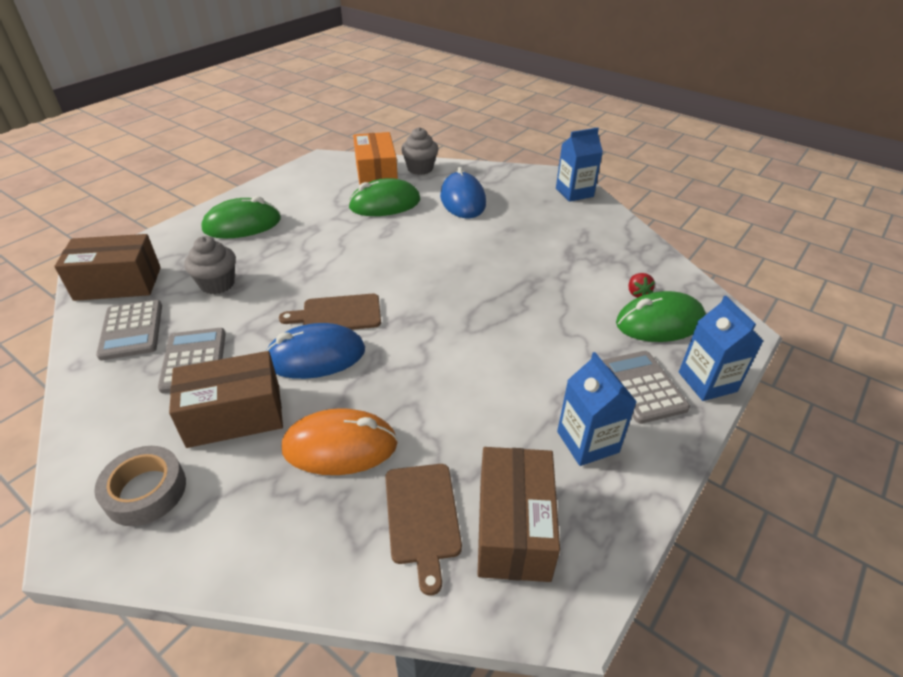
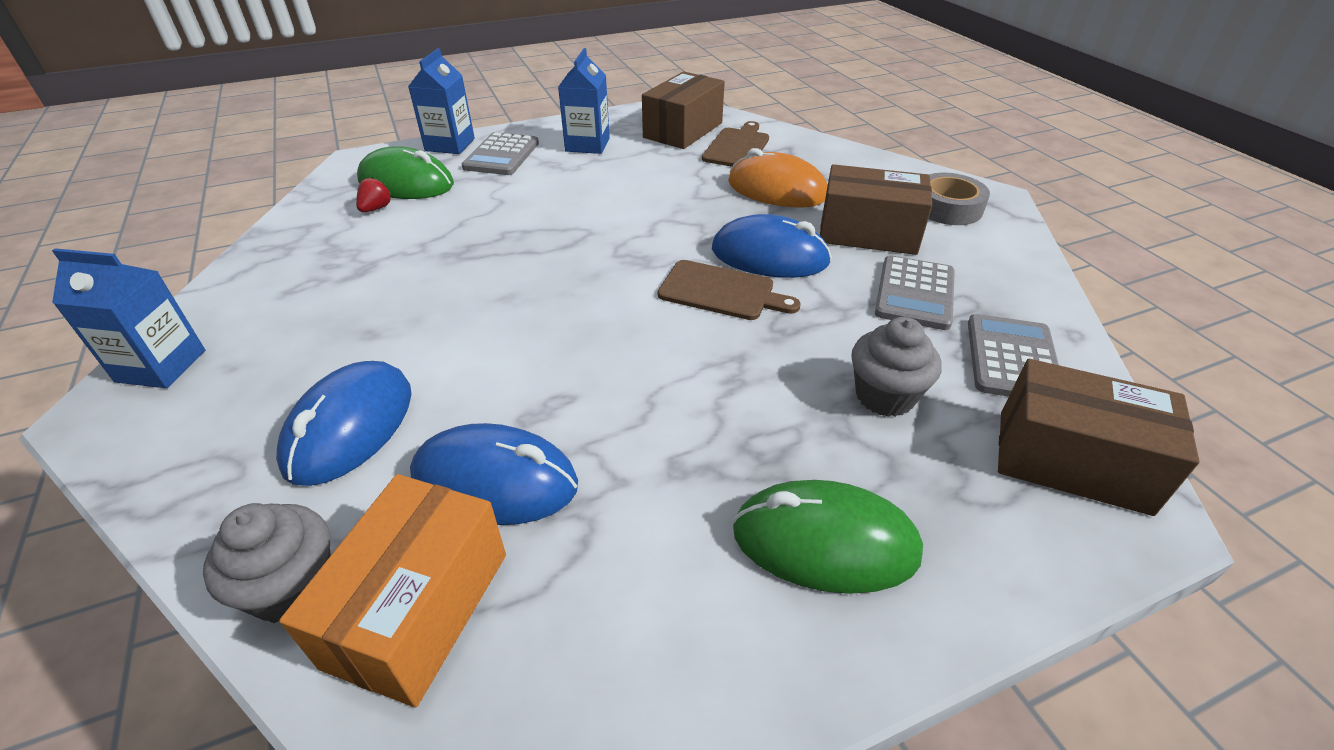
camera: 150 degrees left, 0 degrees up
(385, 204) = (495, 481): green mouse -> blue mouse

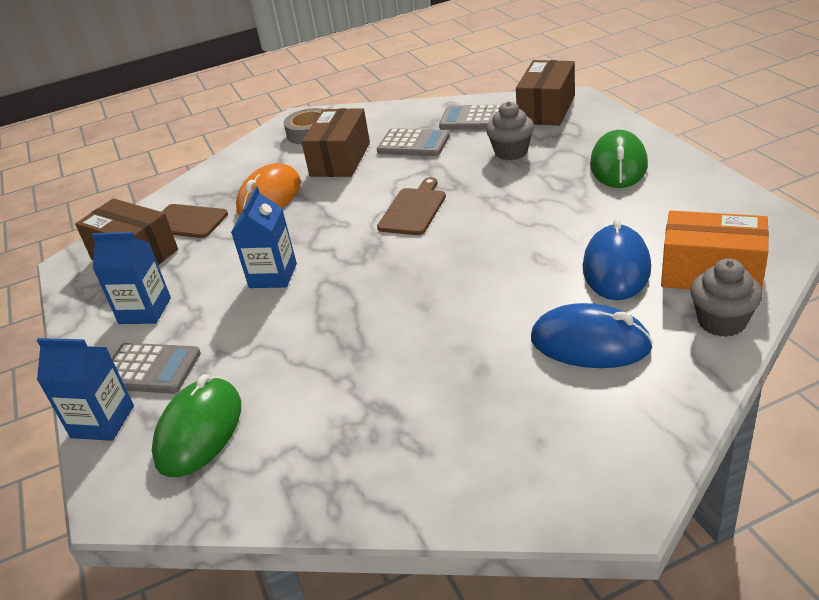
camera: 85 degrees left, 5 degrees down
(161, 366) = (547, 494): blue carton -> blue carton (273, 276)
(376, 208) = (257, 438): red strawberry -> none
(769, 256) = (368, 194): blue mouse -> none

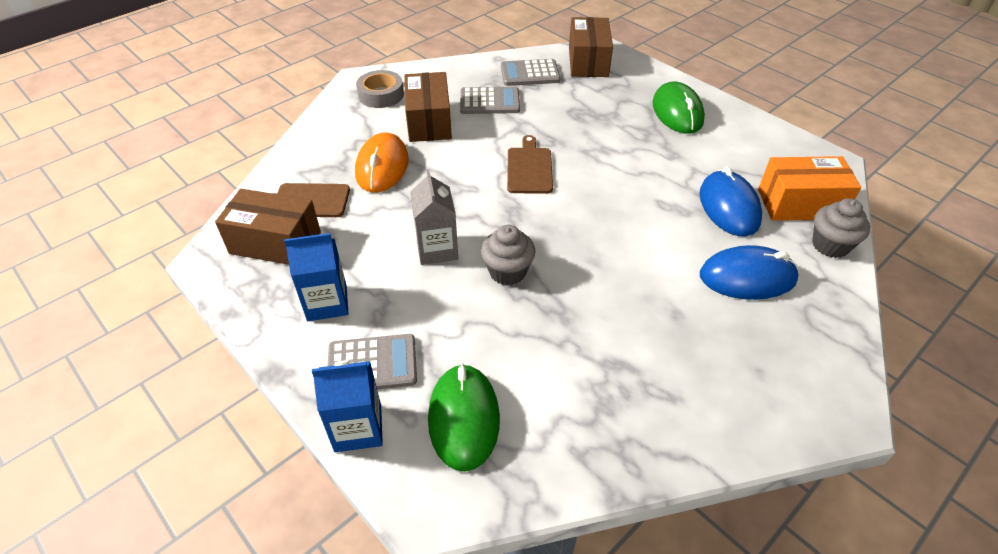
camera: 25 degrees left, 10 degrees up
(273, 276) = (437, 249): blue carton -> grey carton
(511, 152) = (582, 105): grey cupcake -> grey cupcake (507, 272)

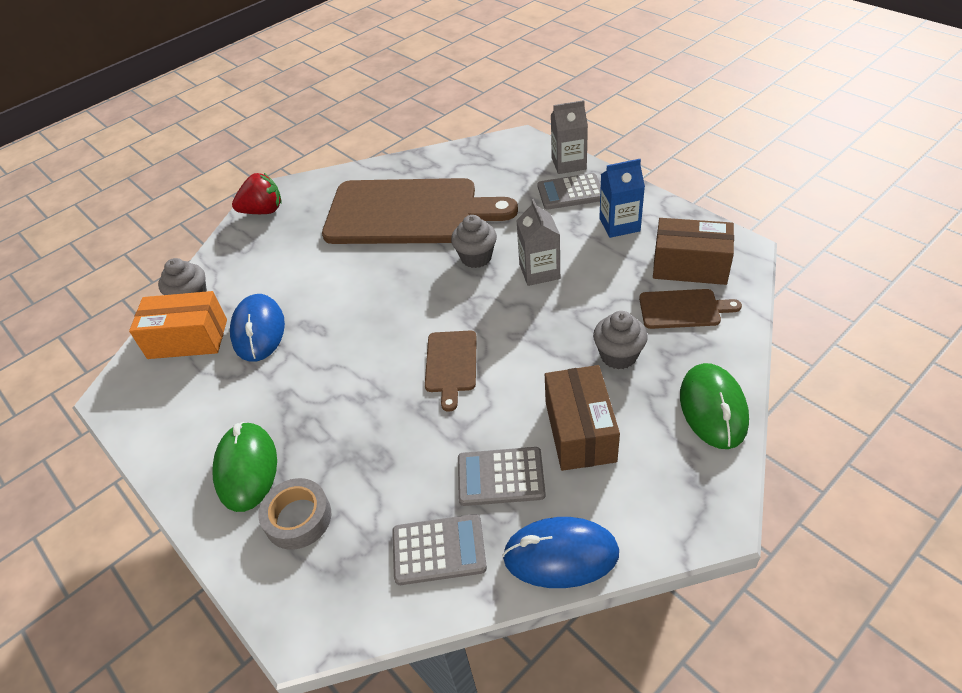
camera: 175 degrees left, 0 degrees up
(358, 428) = (568, 163): blue carton -> grey carton
(381, 95) = (664, 483): grey tape -> grey tape (298, 518)
(382, 167) = (618, 356): orange mouse -> grey cupcake
(463, 418) = (504, 172): green mouse -> green mouse (713, 408)
(588, 62) = (338, 590): brown box -> none
(603, 350) = (409, 212): none -> brown cutting board
(747, 277) = (280, 268): blue mouse -> blue mouse (560, 555)
(828, 375) = (263, 211): none -> red strawberry

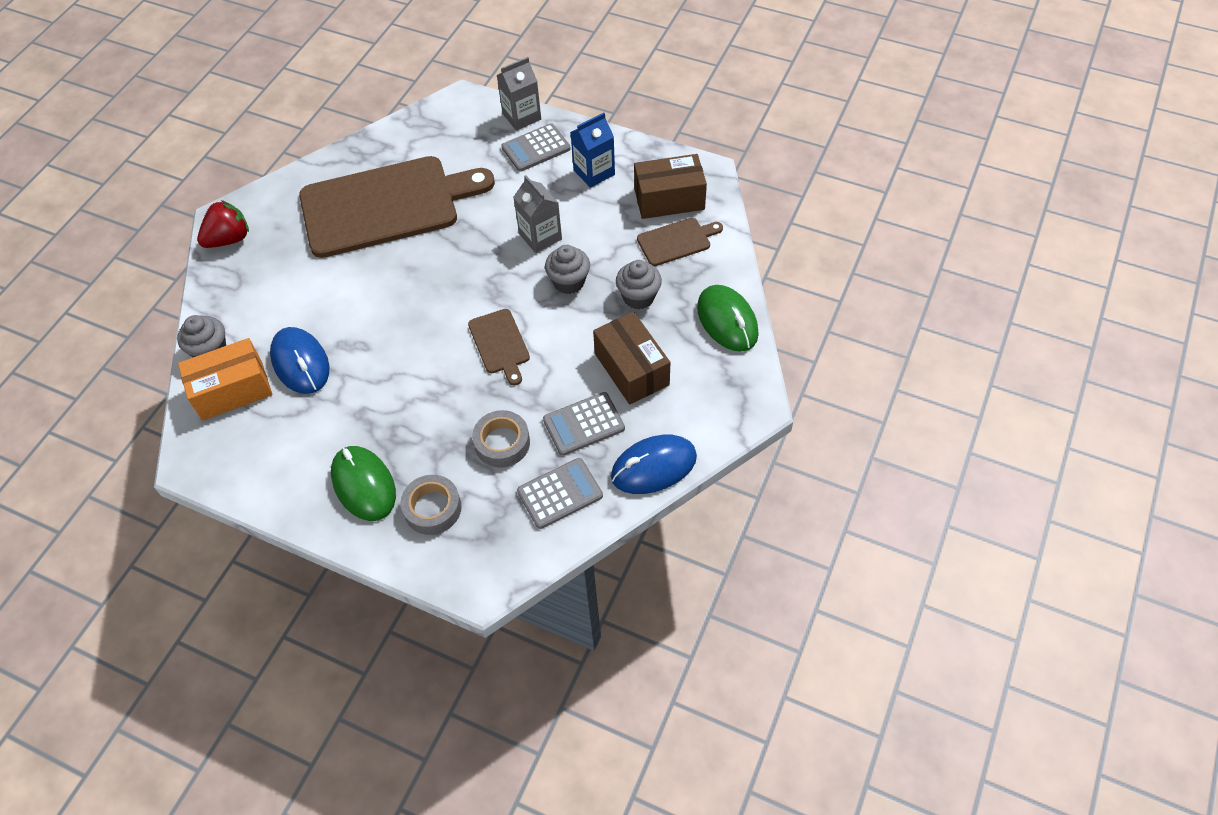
camera: 25 degrees left, 10 degrees up
(404, 469) = (502, 443): none -> grey tape
(476, 257) = (475, 237): grey cupcake -> grey cupcake (569, 282)

